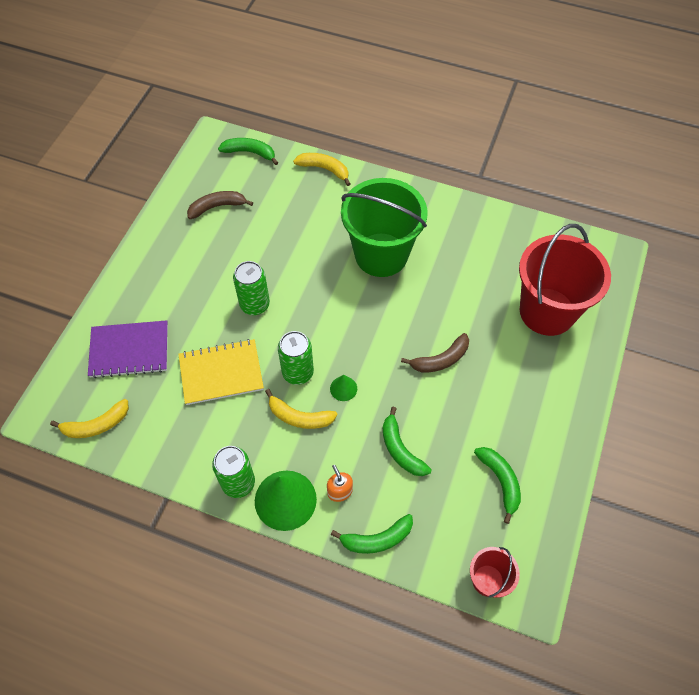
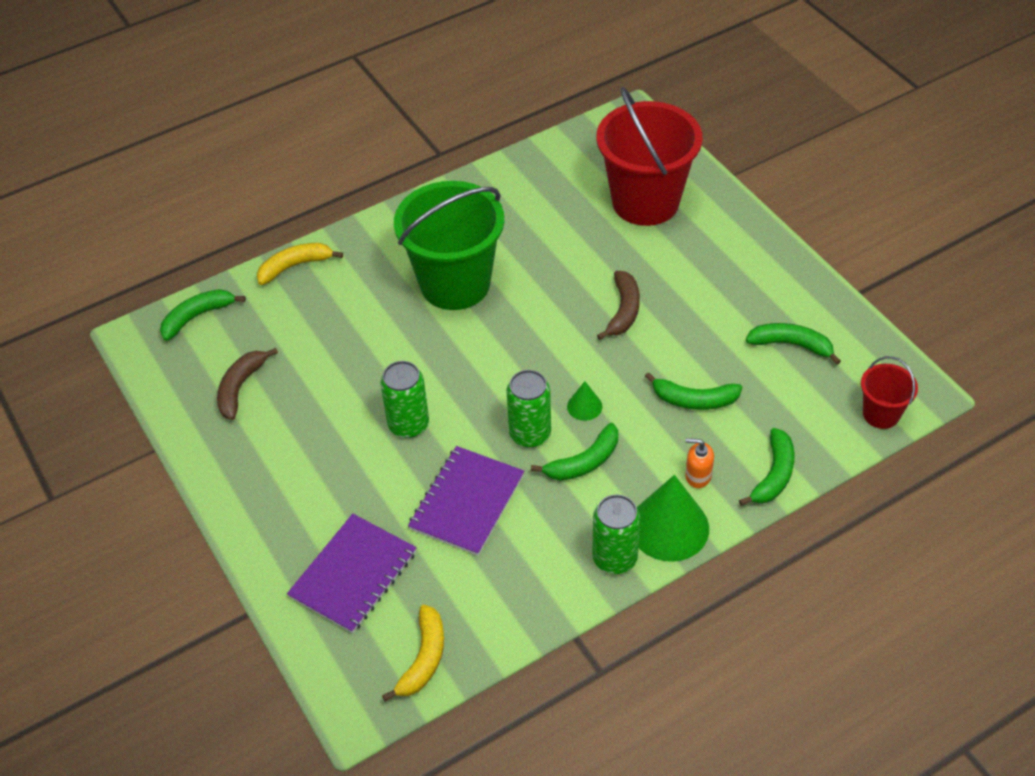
camera: 50 degrees left, 10 degrees down
(221, 373) = (467, 502): yellow notebook -> purple notebook
(299, 417) = (584, 462): yellow banana -> green banana

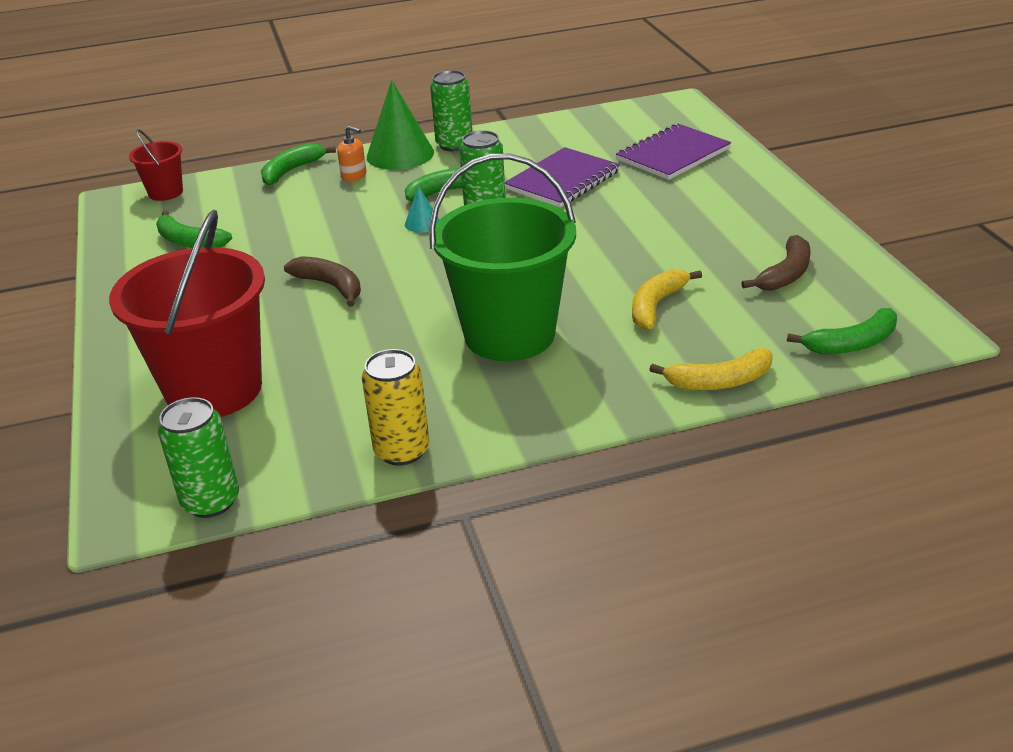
camera: 165 degrees left, 15 degrees down
(408, 425) = (602, 229): green can -> green can (211, 501)
(423, 659) = (624, 117): yellow banana -> yellow banana (656, 306)
(492, 181) = (402, 450): none -> yellow can
(584, 406) = (422, 223): green cone -> turquoise cone
(623, 311) = (330, 286): brown banana -> brown banana turned 105 degrees clockwise
(693, 400) = (317, 217): green banana -> none

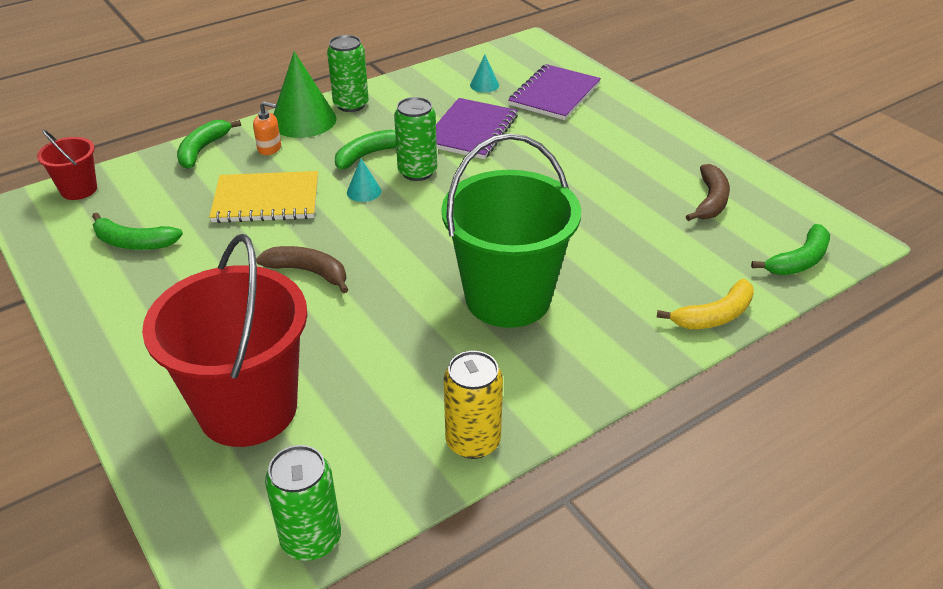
camera: 20 degrees left, 5 degrees up
(326, 220) = (266, 200): none -> yellow notebook
(602, 139) = (484, 85): none -> turquoise cone
(656, 306) = (621, 248): yellow banana -> none

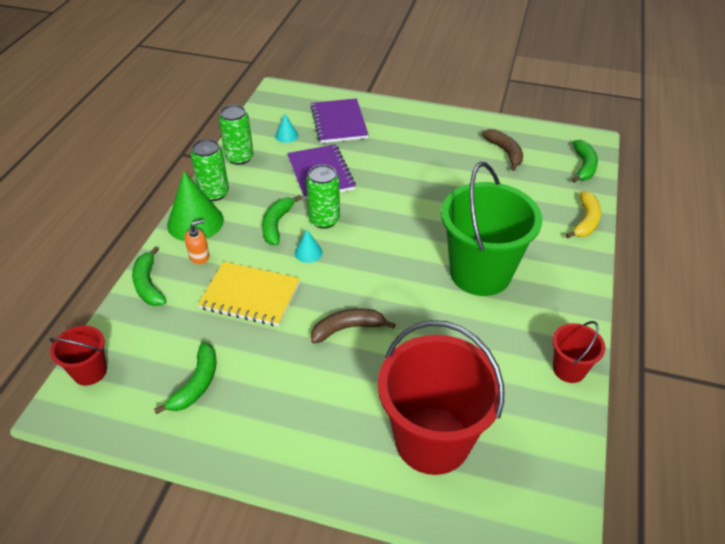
camera: 40 degrees left, 5 degrees up
(133, 242) = (196, 384): green banana -> green banana turned 45 degrees counterclockwise
(266, 200) = (250, 295): yellow notebook -> yellow notebook turned 60 degrees clockwise
(311, 539) = (566, 486): green can -> green can (239, 157)
(473, 441) = (569, 369): yellow can -> red bucket

